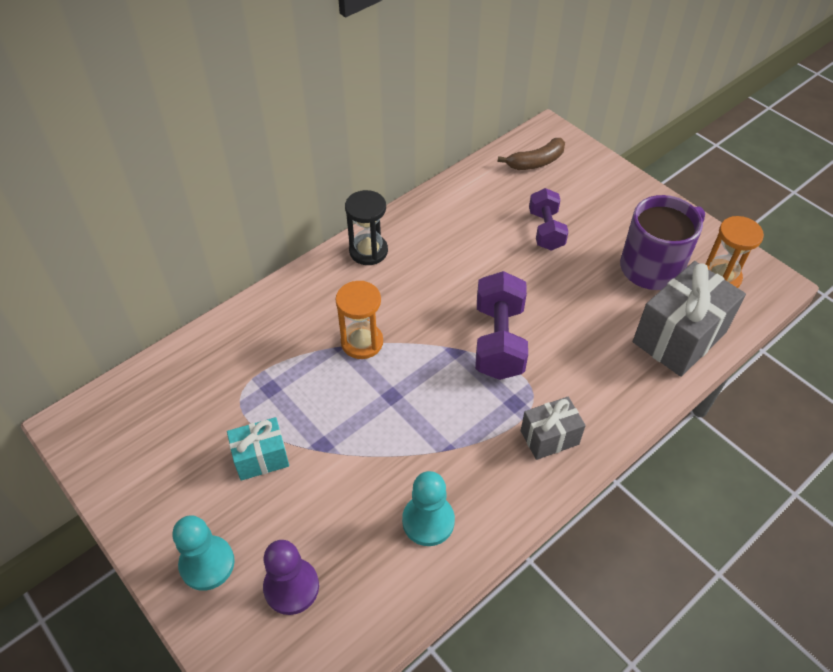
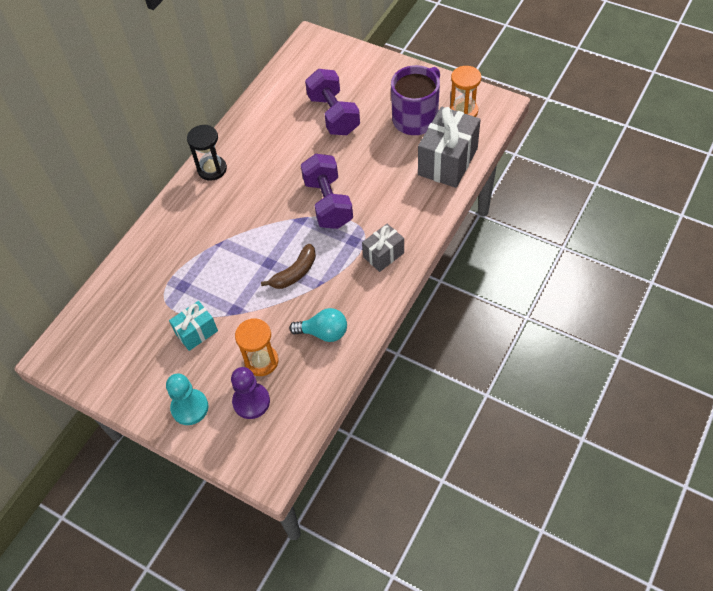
camera: 15 degrees left, 5 degrees up
(362, 342) = (234, 234): orange hourglass -> orange hourglass (261, 361)
(428, 521) = (323, 332): turquoise pawn -> turquoise light bulb
(536, 162) = (309, 65): brown banana -> brown banana (295, 273)
(546, 230) = (333, 115): purple dumbbell -> purple dumbbell, size x1.51

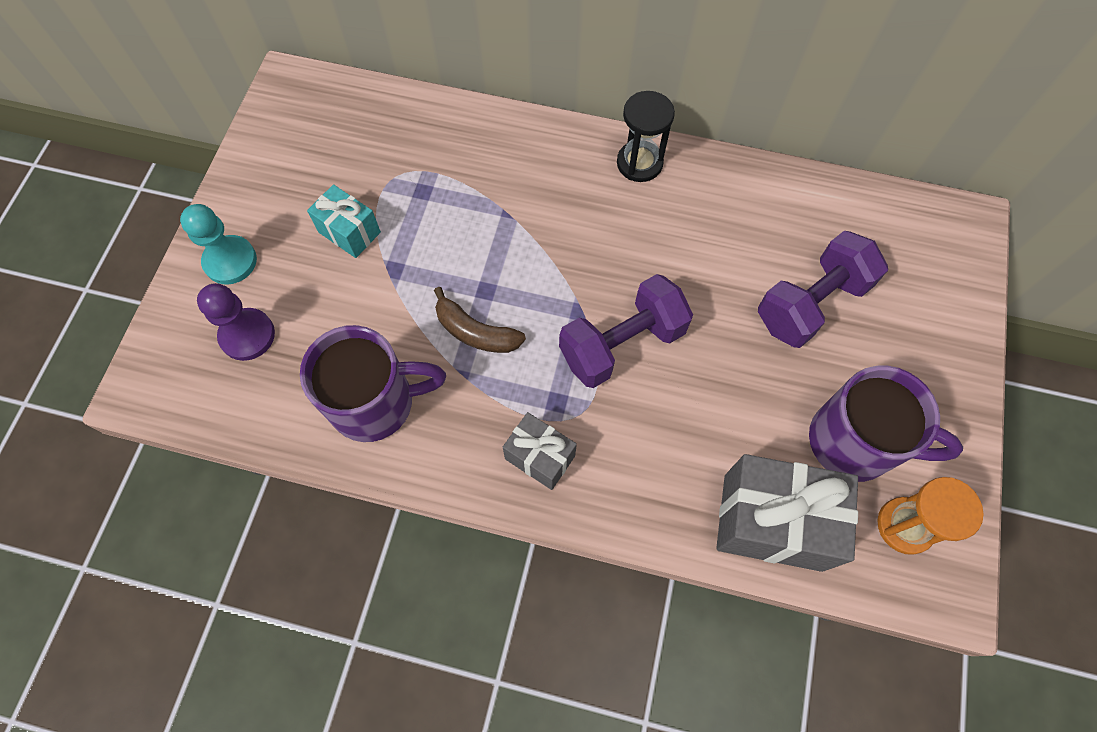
camera: 70 degrees right, 10 degrees up
(261, 361) = (314, 330): orange hourglass -> none
(323, 332) = (375, 402): turquoise light bulb -> purple mug

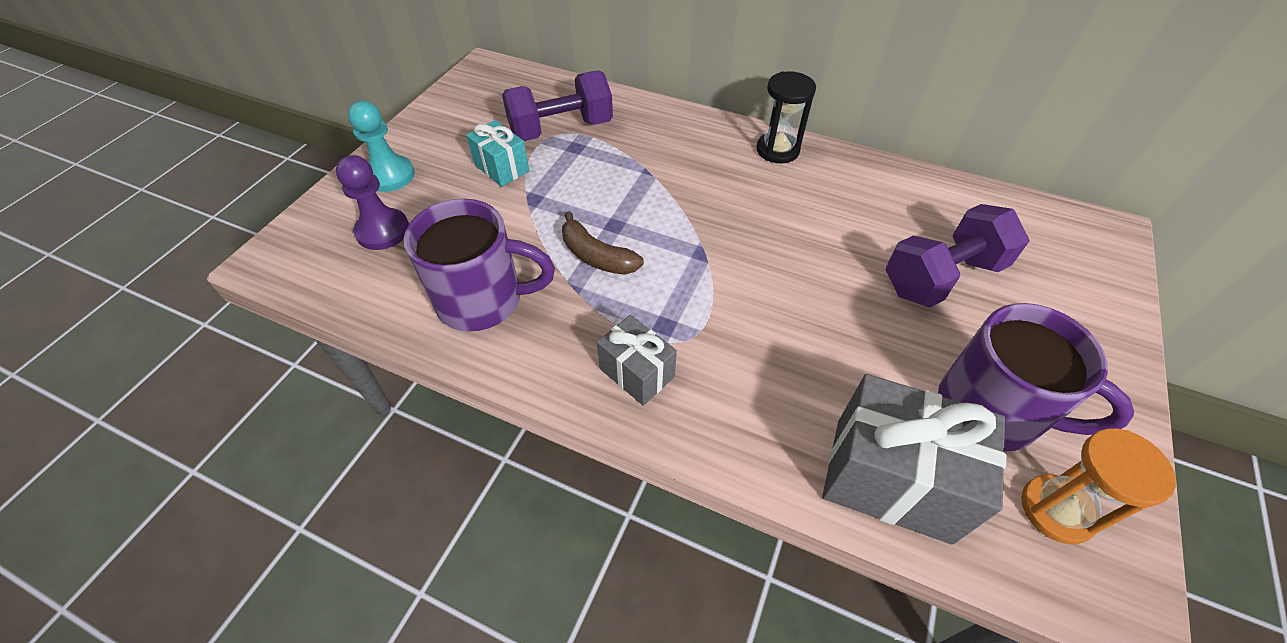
camera: 10 degrees right, 15 degrees down
(622, 344) = (740, 285): purple dumbbell -> purple dumbbell (561, 129)

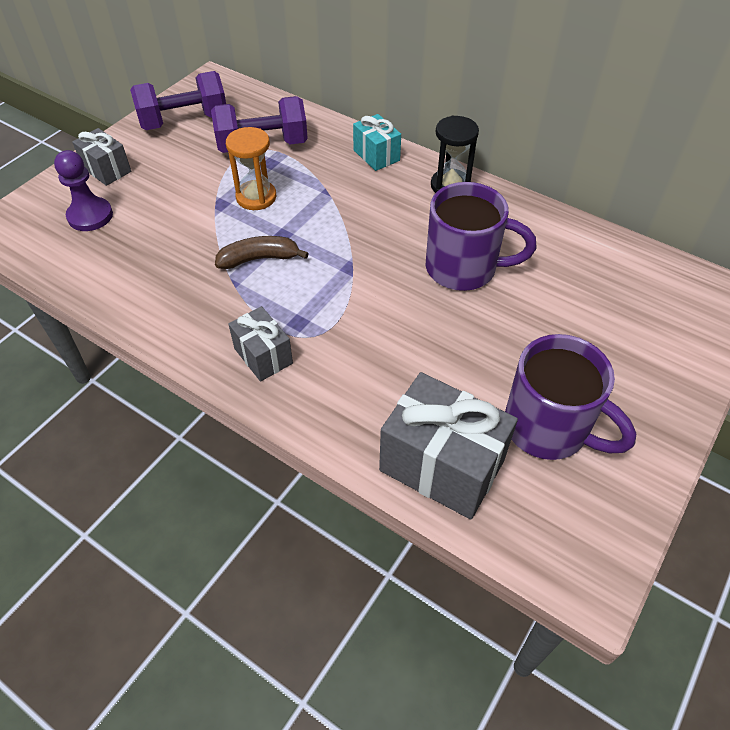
camera: 10 degrees right, 0 degrees up
(390, 176) = (107, 170): turquoise pawn -> grey gift
(483, 300) = (156, 282): purple mug -> purple mug (463, 268)
(502, 168) = (201, 174): turquoise gift -> turquoise gift (376, 155)
(596, 256) = (259, 259): brown banana -> brown banana turned 120 degrees clockwise
(942, 277) = (554, 315): purple dumbbell -> purple dumbbell (184, 121)
(1056, 510) = (569, 509): orange hourglass -> orange hourglass (256, 197)

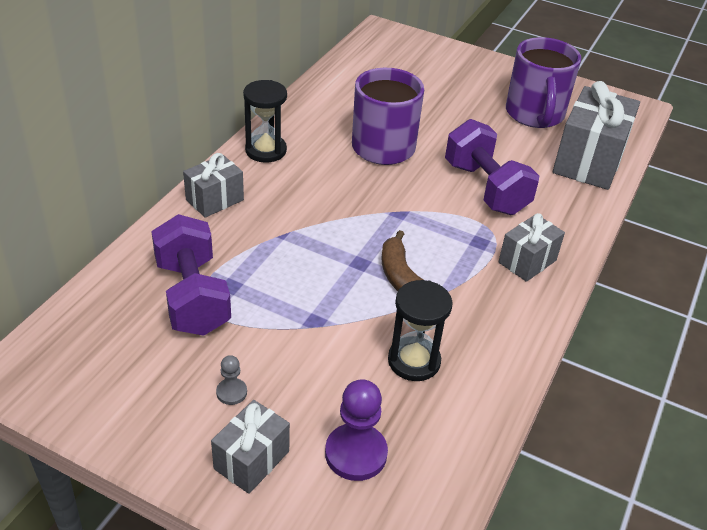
camera: 100 degrees left, 10 degrees down
(161, 255) = (414, 361): none -> black hourglass
(165, 162) = (231, 392): none -> grey pawn
(184, 121) = (129, 389): purple dumbbell -> purple dumbbell (485, 188)
(256, 197) = (298, 291): orange hourglass -> none
(376, 155) = (214, 200): turquoise gift -> grey gift
(548, 428) = (534, 115): purple mug -> purple mug turned 150 degrees clockwise

